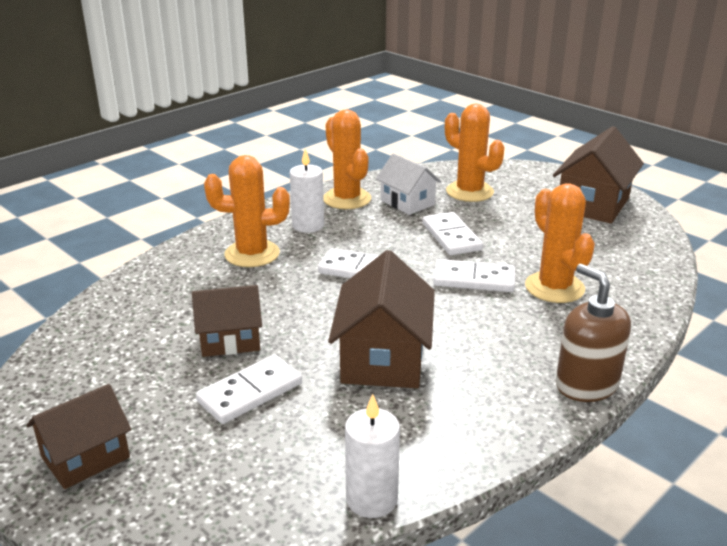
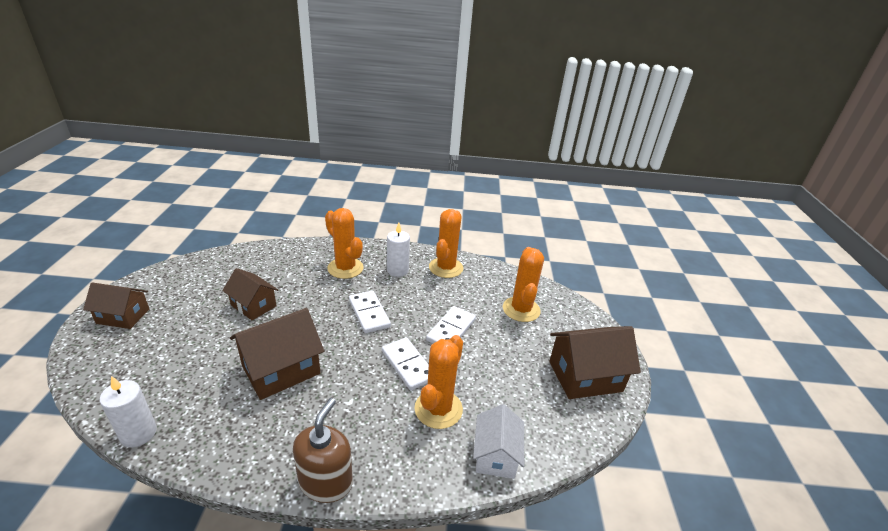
camera: 45 degrees right, 5 degrees up
(250, 392) = (210, 338): white domino -> none
(407, 202) = (472, 291): white house -> white house (495, 455)

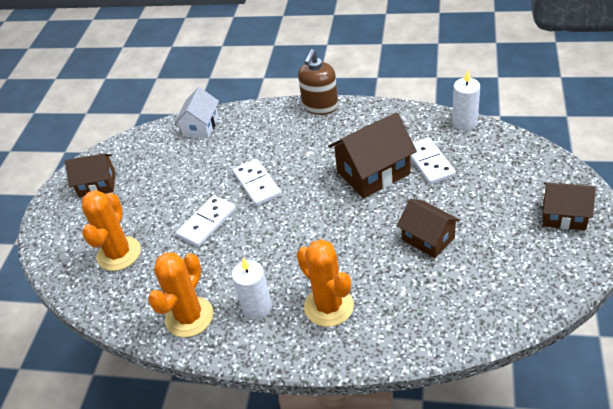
camera: 165 degrees left, 10 degrees up
(369, 313) = (294, 237): white domino -> white domino (429, 163)
(438, 409) = (236, 152): orange cactus -> none
(585, 376) = (97, 185): brown house -> brown house, size x0.65

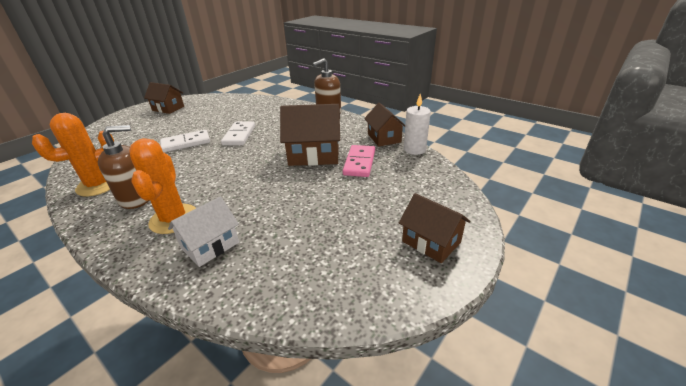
camera: 25 degrees right, 10 degrees down
(119, 254) = (125, 140): orange cactus -> none
(201, 126) = (252, 102): white house -> white house (210, 245)
(257, 307) = (137, 198): white candle -> brown soap dispenser
(428, 238) = (298, 208): brown house -> brown house (384, 138)
(429, 163) = (359, 163): white domino -> pink domino

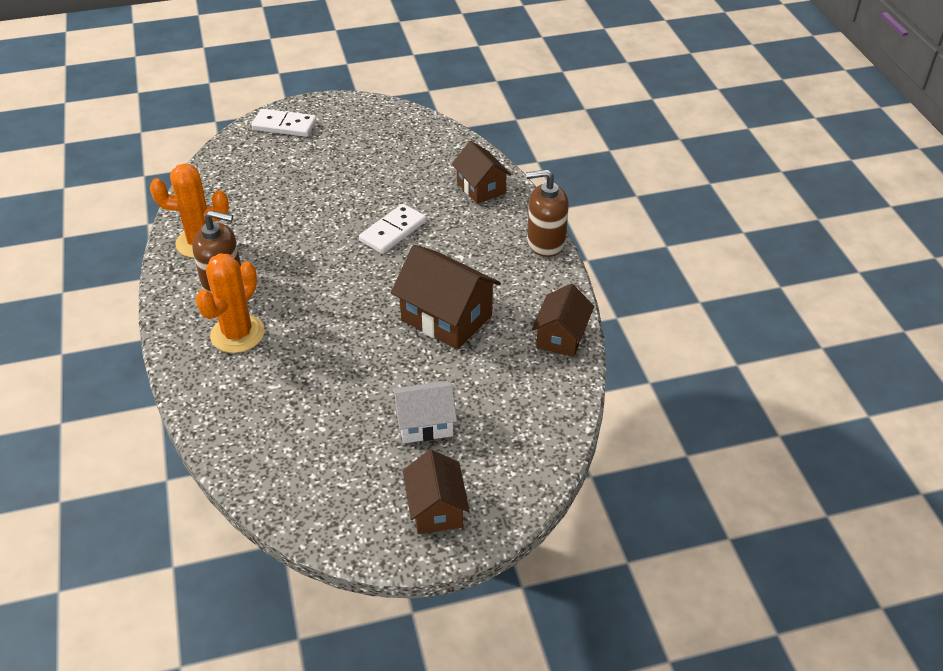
camera: 35 degrees right, 10 degrees up
(168, 108) = (351, 123): brown house -> brown house (481, 188)
(186, 143) = (324, 214): white domino -> white domino (284, 125)
(210, 245) = (246, 387): white house -> white house (425, 424)
(359, 163) = (483, 362): pink domino -> none
(414, 149) = (575, 379): white candle -> none

